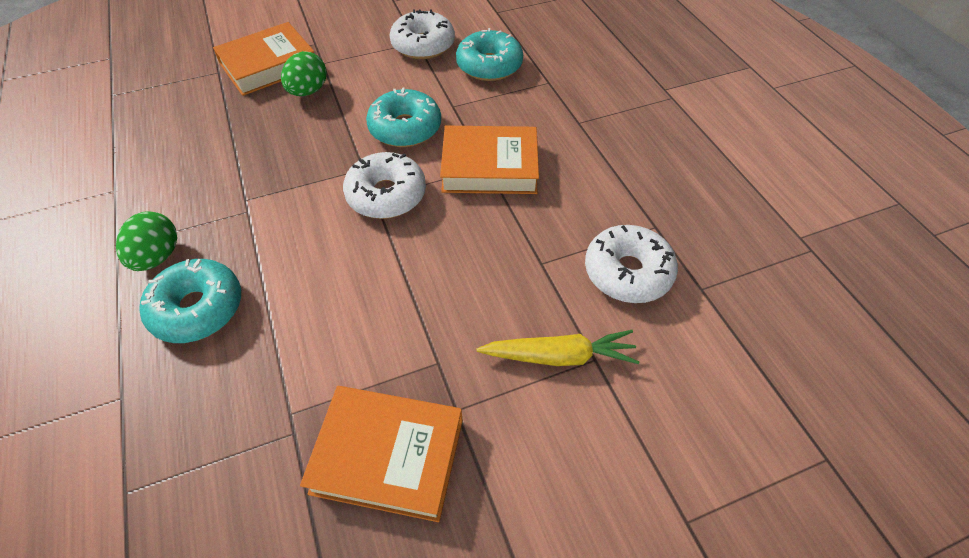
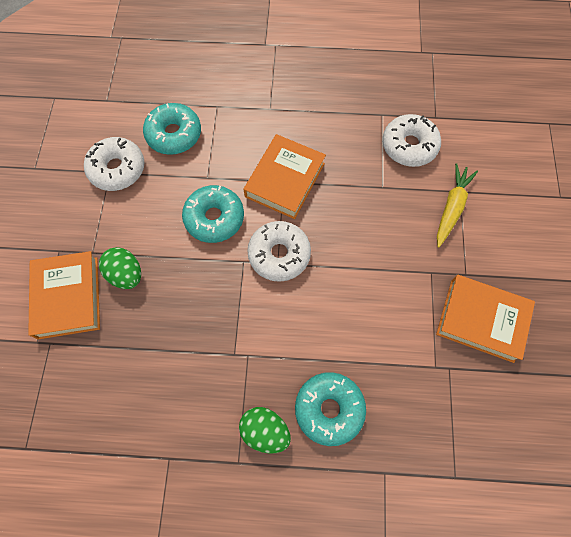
camera: 65 degrees left, 15 degrees up
(388, 455) = (481, 320): orange book -> orange book turned 75 degrees clockwise

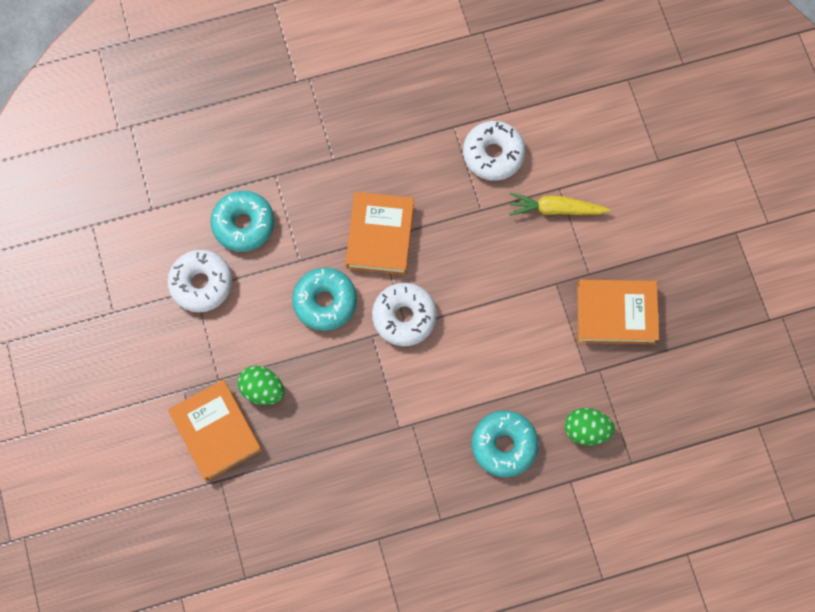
camera: 20 degrees left, 5 degrees up
(265, 431) = (454, 484): green egg -> green egg (586, 430)
(451, 208) = (556, 209): yellow carrot -> yellow carrot turned 90 degrees counterclockwise

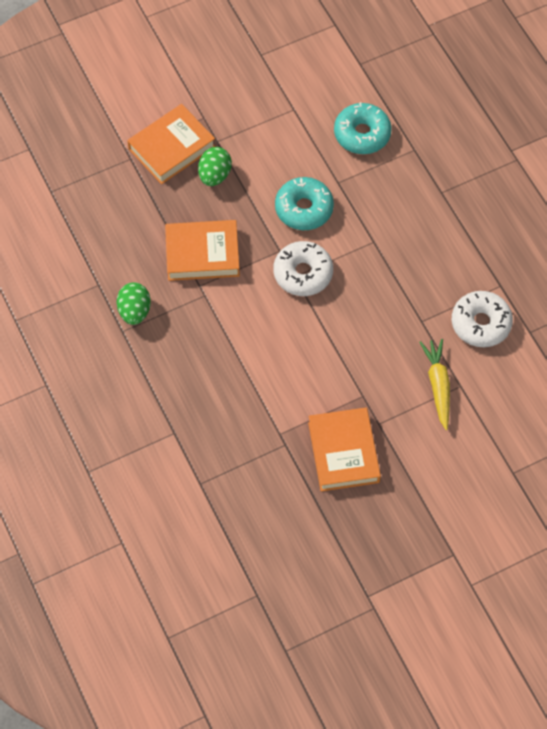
camera: 80 degrees right, 10 degrees down
(201, 283) = (300, 113): white donut -> none
(380, 236) = (376, 242): orange book -> orange book (202, 254)
(504, 445) = (198, 372): turquoise donut -> none
(586, 430) = (225, 440): green egg -> green egg (134, 311)

